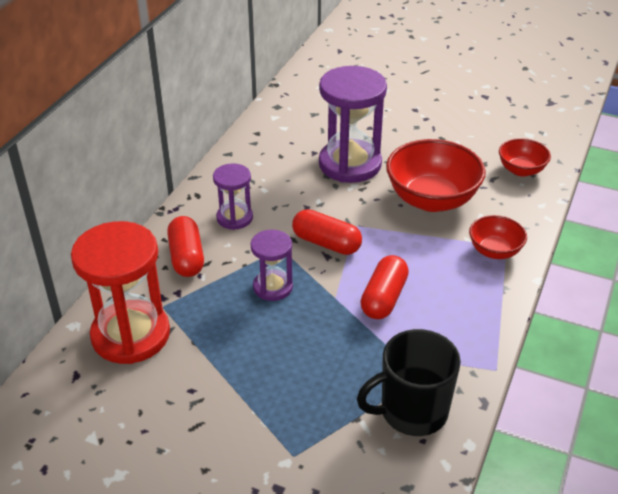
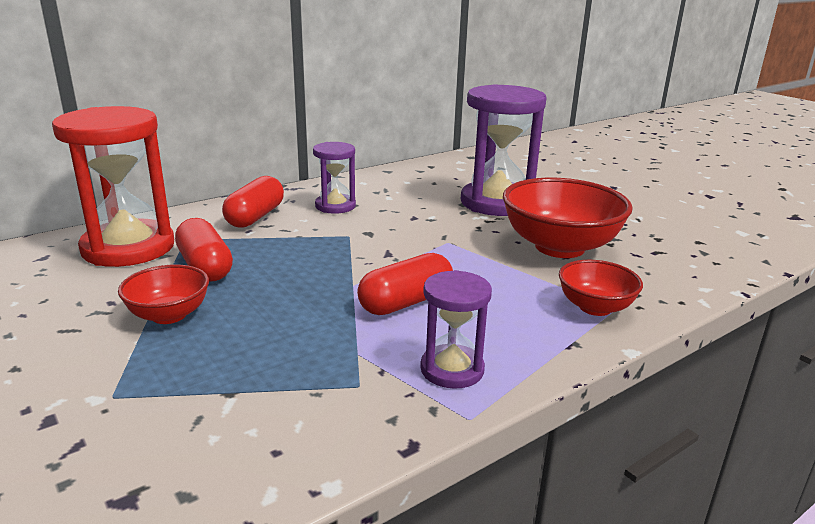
camera: 30 degrees right, 15 degrees down
(273, 287) = (301, 258): purple hourglass -> purple hourglass (452, 369)
(326, 243) = (399, 245): red capsule -> red capsule (205, 267)
(412, 412) = (302, 415): black mug -> none
(521, 170) = (703, 255): red bowl -> red bowl (169, 315)

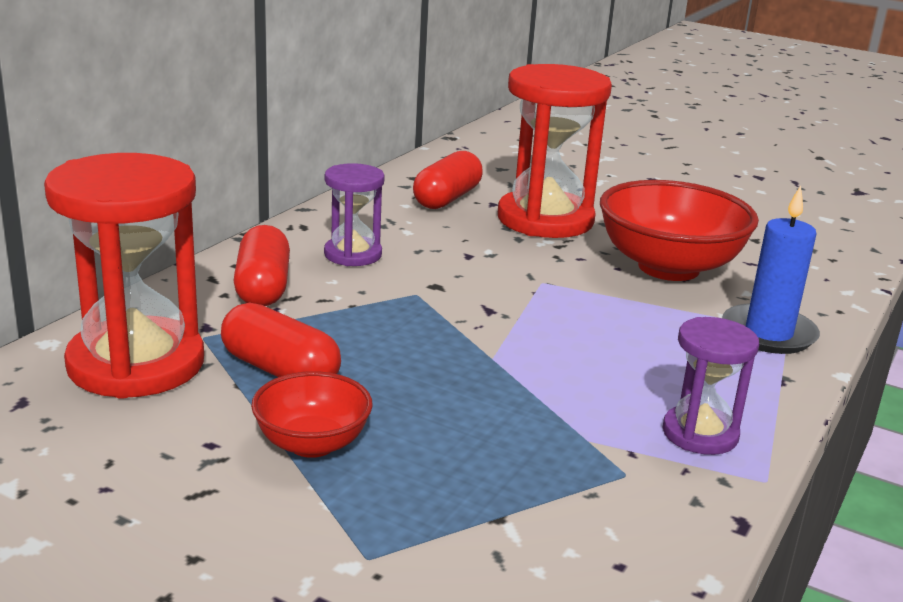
camera: 25 degrees left, 0 degrees up
(406, 302) = (574, 367): red capsule -> red capsule (447, 198)
(496, 203) = (545, 219): purple hourglass -> red hourglass
(595, 307) = (768, 333): red bowl -> blue candle

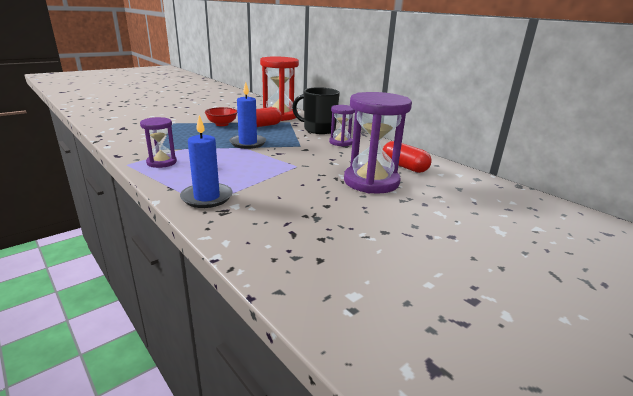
camera: 110 degrees right, 0 degrees up
(262, 287) = (318, 129): red capsule -> black mug
(459, 358) = (248, 143): none -> blue candle
(545, 219) = (371, 182): red hourglass -> purple hourglass
(668, 267) = (294, 196): red bowl -> none

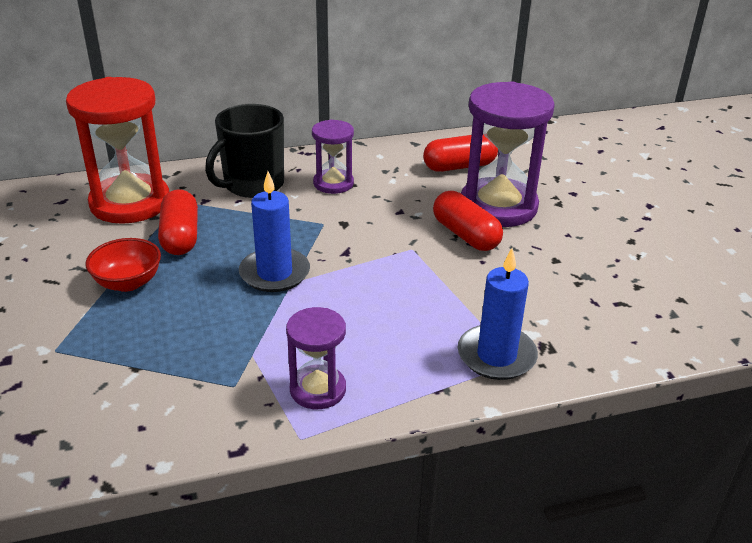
camera: 65 degrees left, 10 degrees up
(326, 176) = (465, 235): none -> red capsule

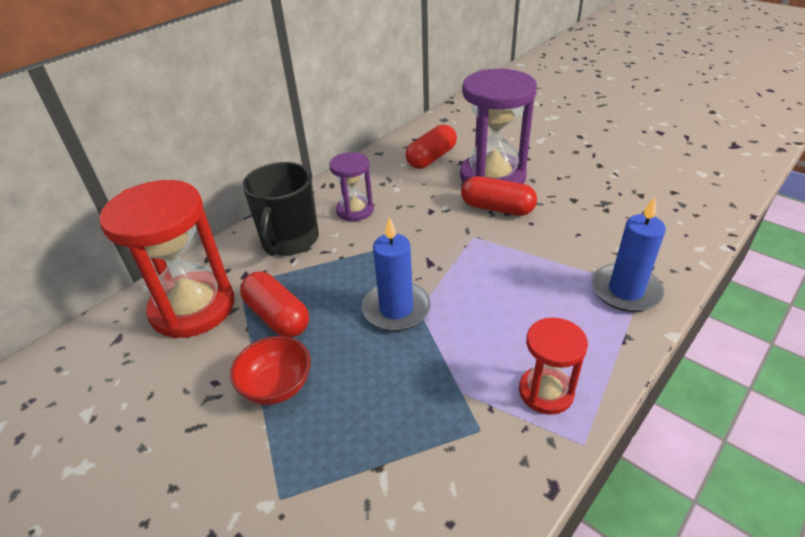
camera: 30 degrees left, 5 degrees up
(318, 389) = (546, 392): purple hourglass -> red hourglass

